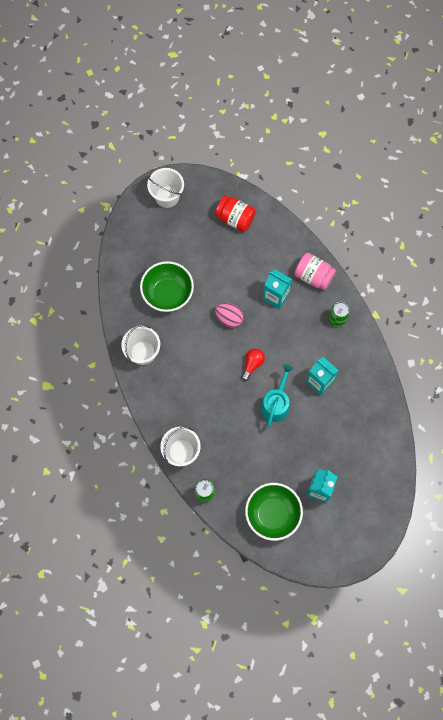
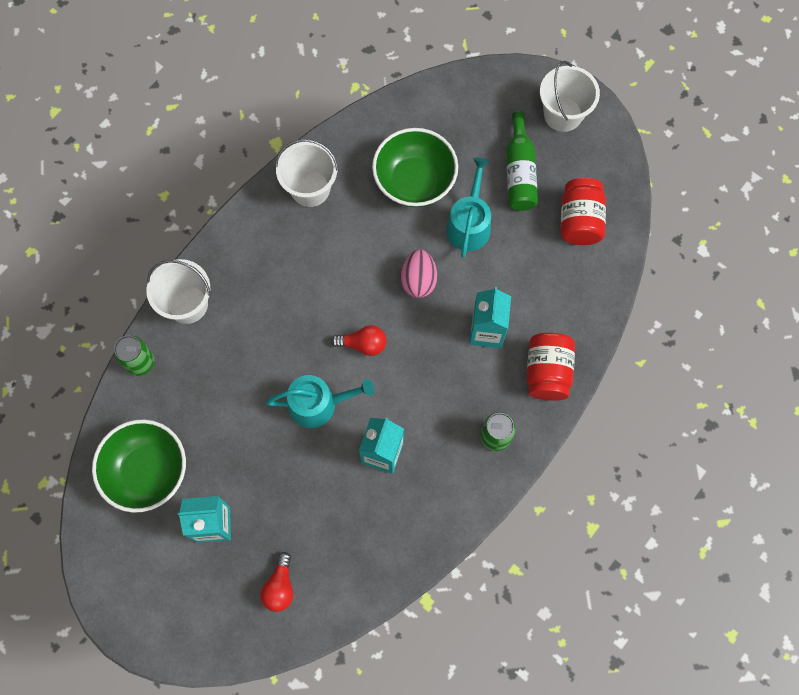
camera: 65 degrees right, 0 degrees up
(190, 236) = (519, 172): none -> green bottle
(208, 276) = (469, 223): none -> turquoise watering can
(313, 276) = (547, 372): pink jar -> red jar
(369, 467) = (280, 586): none -> red light bulb

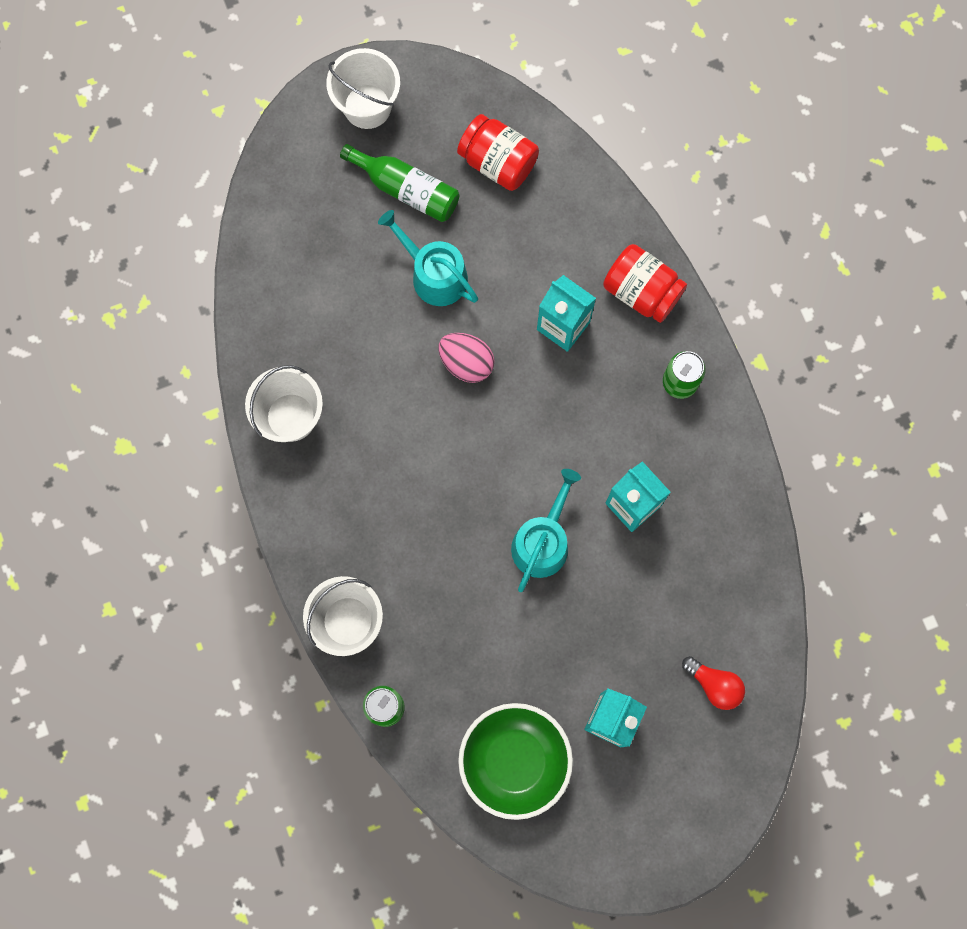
camera: 60 degrees left, 5 degrees up
(363, 344) = (504, 459): red light bulb -> none
(414, 181) = (350, 303): green bowl -> none

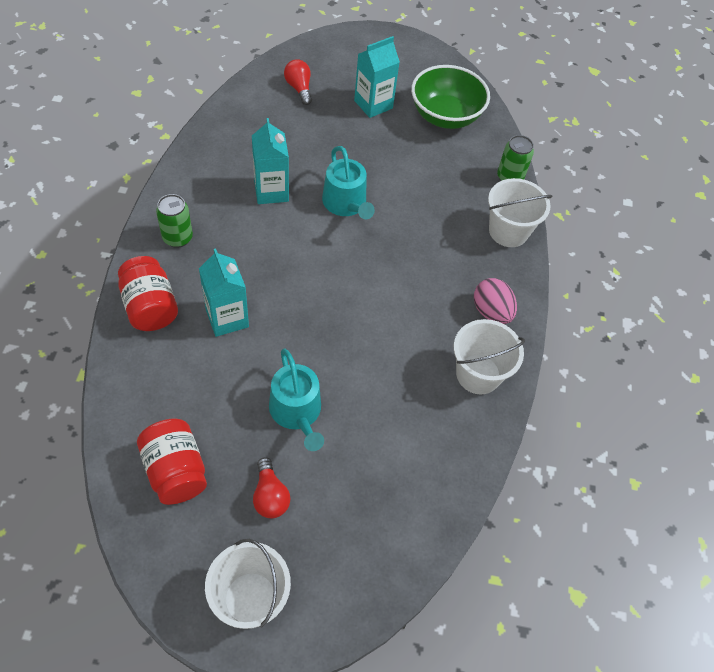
camera: 155 degrees left, 20 degrees down
(406, 189) = (270, 496): green bottle -> red light bulb
(466, 363) = (318, 335): pink egg -> pink egg (491, 312)
(543, 541) = (346, 204): turquoise watering can -> turquoise watering can turned 75 degrees counterclockwise

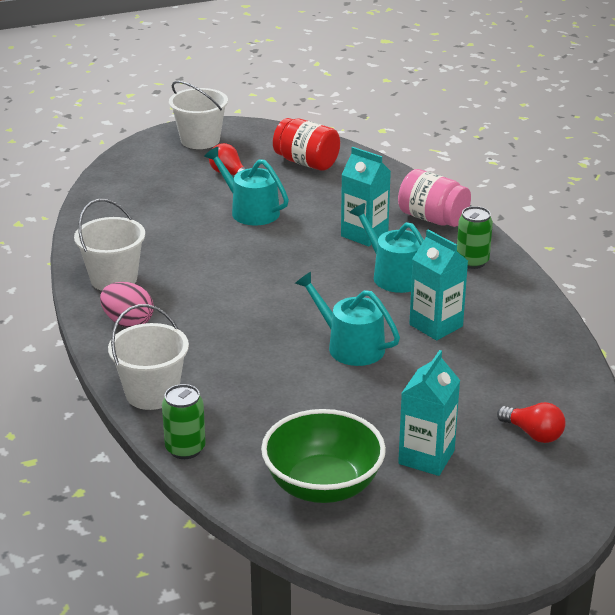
camera: 155 degrees right, 25 degrees down
(150, 307) = (432, 218): red jar -> pink jar
(251, 256) = (393, 275): none -> turquoise watering can

